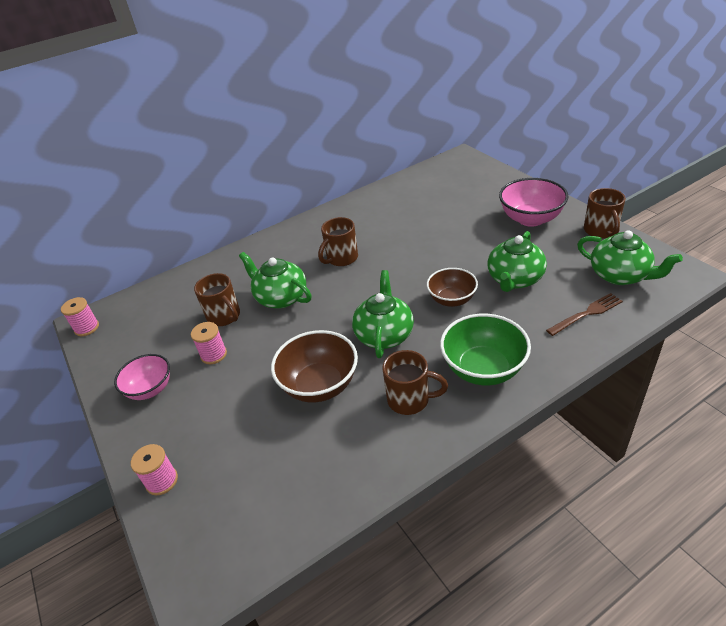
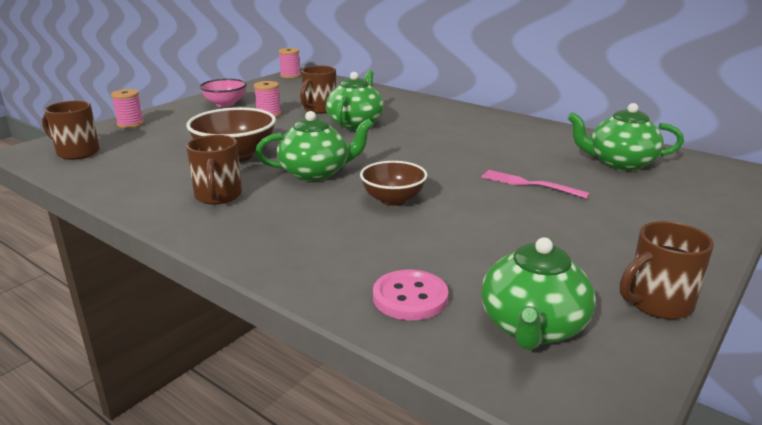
camera: 65 degrees right, 15 degrees down
(341, 258) = (435, 137): brown mug -> brown mug (77, 152)
(448, 235) = (529, 184): none -> pink fork
(483, 369) = (271, 230): green bowl -> none
(514, 279) = (459, 235): green teapot -> green teapot (619, 163)
(530, 219) = (628, 237): pink bowl -> none
(587, 313) = (410, 297): brown fork -> pink button

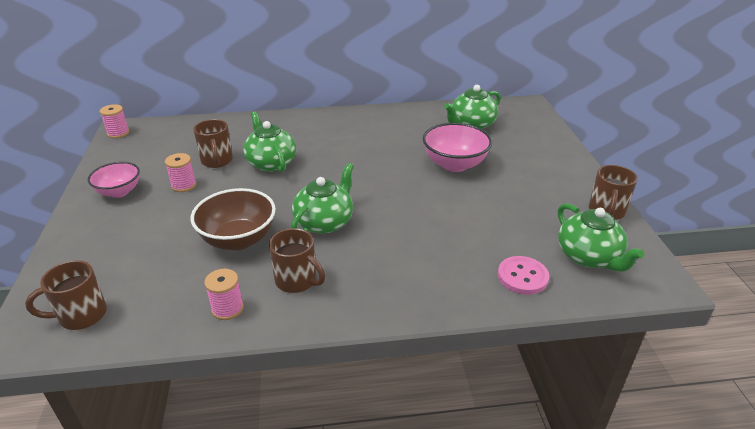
camera: 45 degrees left, 10 degrees up
(130, 124) = (67, 258): pink spool -> pink spool (227, 308)
(393, 200) = (408, 217): brown bowl -> none
(529, 184) = (454, 164): pink fork -> pink bowl

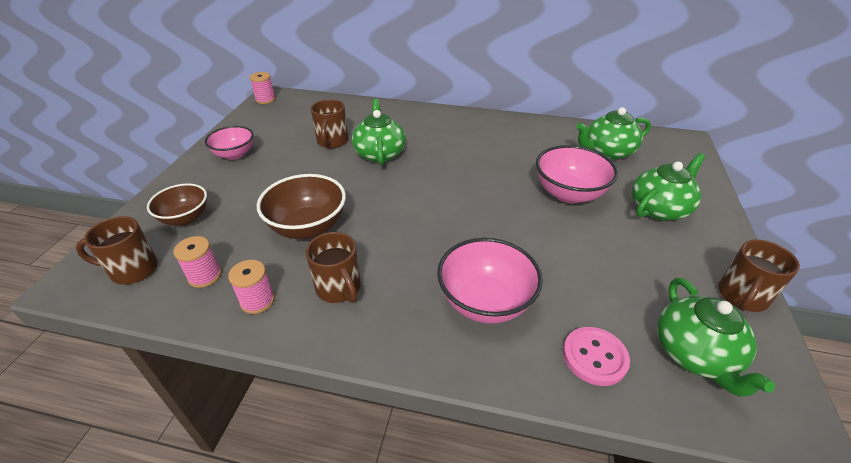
camera: 20 degrees right, 5 degrees up
(106, 259) = (185, 218): none -> brown bowl
(184, 185) = (290, 160): pink spool -> pink spool (205, 276)
(324, 222) = (399, 228): green teapot -> green teapot (659, 209)
(425, 260) = (485, 302): none -> pink bowl

